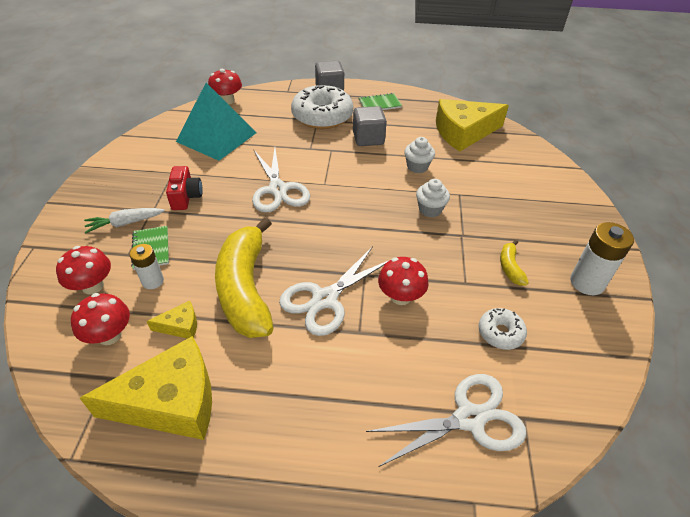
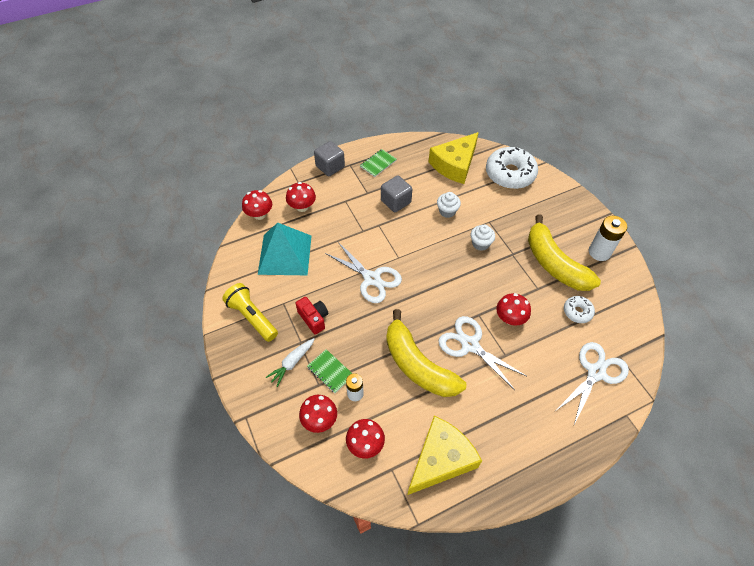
camera: 30 degrees left, 10 degrees up
(133, 170) = (252, 317): none -> yellow flashlight
(180, 326) = (402, 412): yellow cheese -> none
(271, 109) = (302, 207): none -> red mushroom
(322, 116) = (346, 196): white donut -> white donut (510, 174)
(325, 299) = (470, 345): white scissors -> white scissors turned 120 degrees clockwise
(510, 267) = (554, 264): yellow banana -> yellow banana, size x2.39

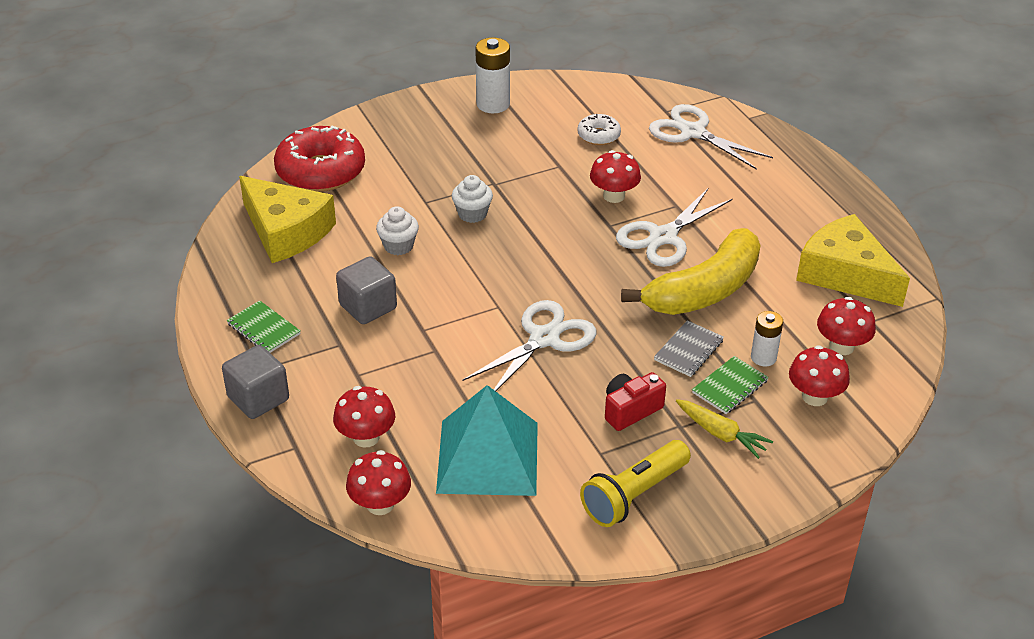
camera: 90 degrees left, 15 degrees down
(292, 363) = (721, 434): white carrot -> yellow carrot
(362, 351) = (688, 350): none -> grey notebook
(510, 174) = (321, 171): white donut -> red donut
(554, 264) = (514, 146): yellow banana -> none

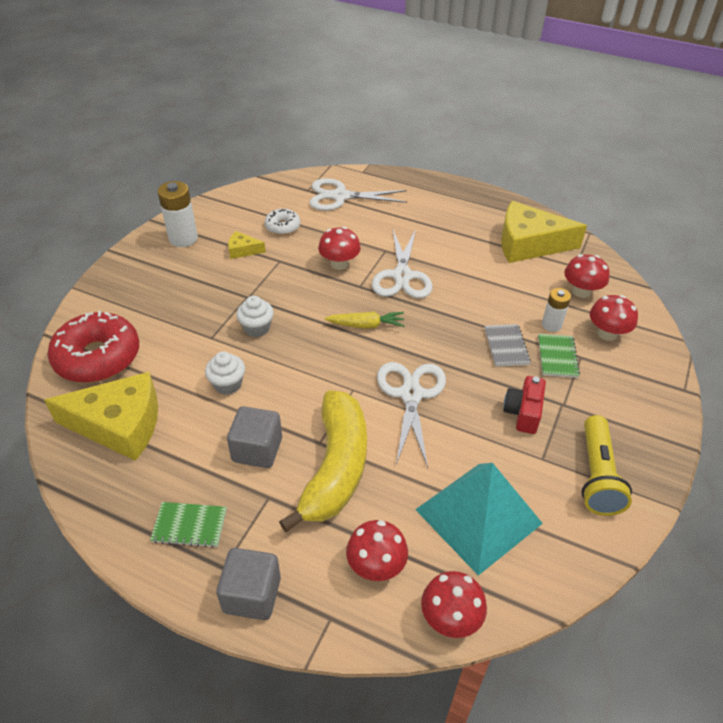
camera: 40 degrees left, 5 degrees up
(535, 140) = (243, 250): none -> yellow cheese
(704, 290) = (467, 299): yellow banana -> yellow banana (336, 467)
(721, 434) = (591, 393): yellow carrot -> yellow carrot (366, 325)

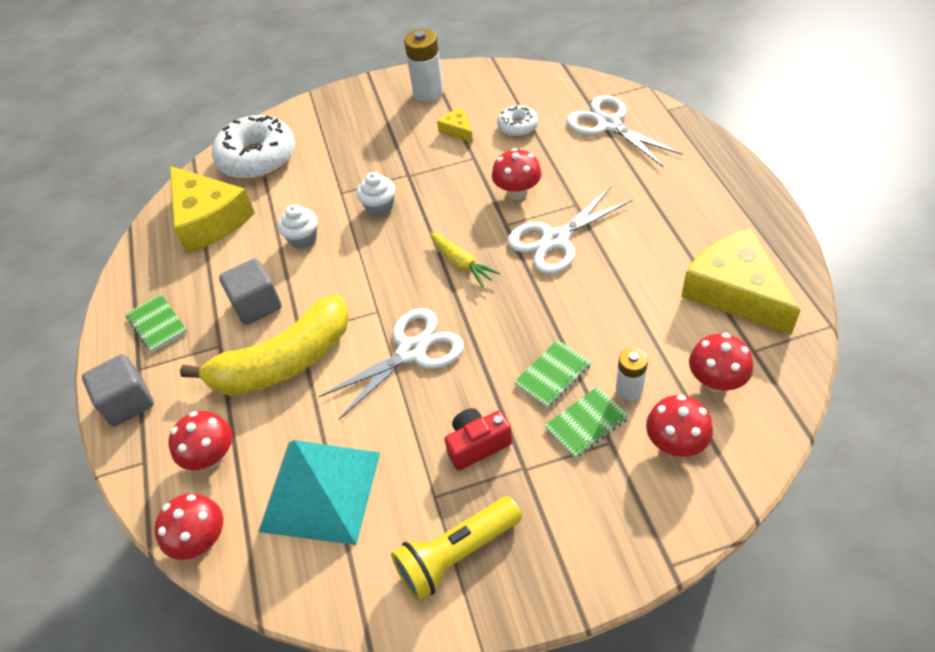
camera: 55 degrees right, 5 degrees up
(98, 357) = (257, 158): red donut -> white donut
(506, 346) = (552, 375): grey notebook -> green notebook

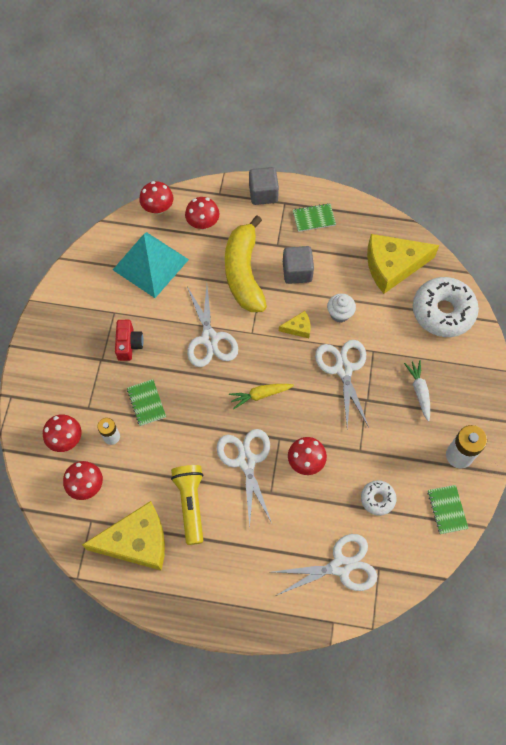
camera: 110 degrees right, 15 degrees up
(372, 141) = (419, 391): none -> white carrot
(379, 207) = (343, 369): white cupcake -> white scissors
(456, 555) = (78, 309): yellow flashlight -> yellow flashlight (190, 504)
(457, 130) = (398, 455): yellow cheese -> yellow cheese (298, 328)
(586, 423) = (106, 403): green notebook -> green notebook (447, 510)

